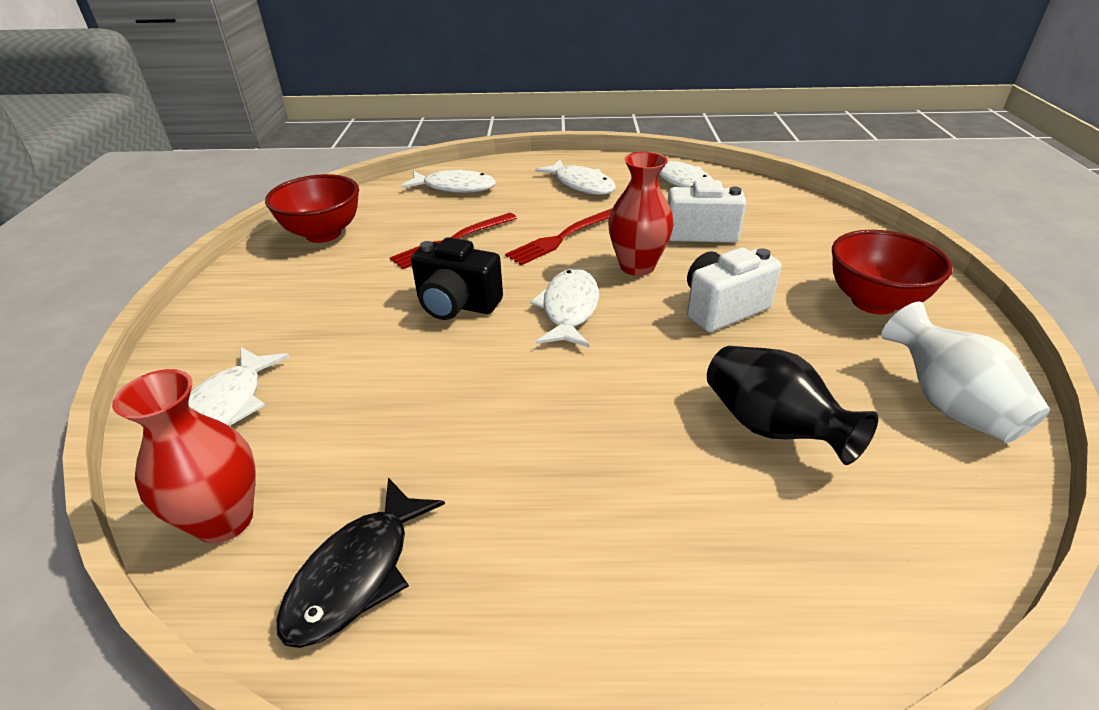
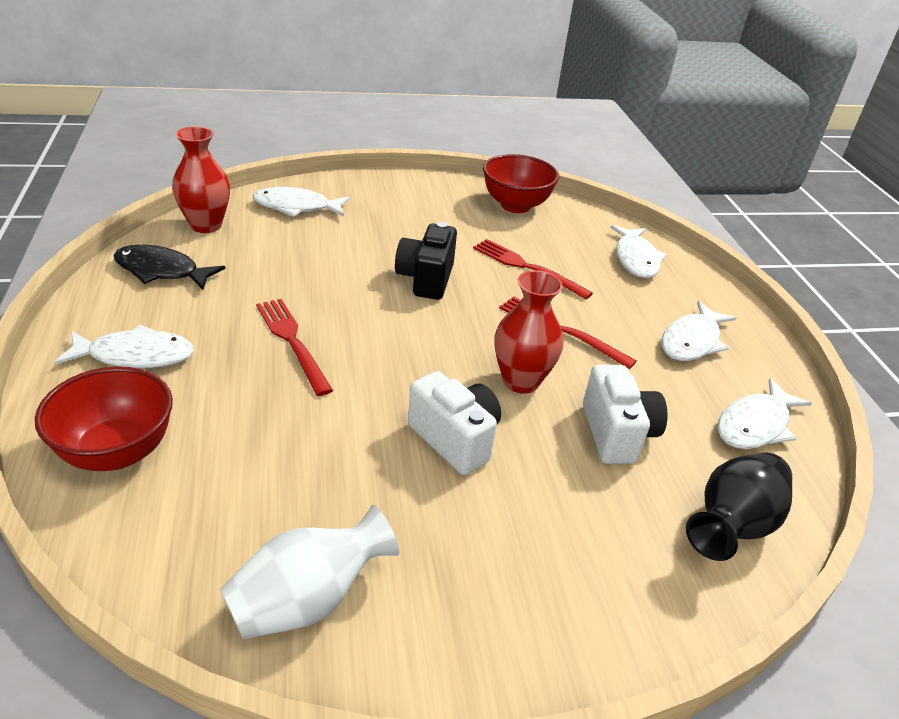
camera: 75 degrees right, 0 degrees up
(569, 309) = (432, 338): white fish -> white fish (135, 355)
(569, 413) = (292, 341): none -> red fork
(771, 428) = (273, 454): black vase -> black vase (731, 525)
(873, 302) = (499, 578): red bowl -> red bowl (117, 452)

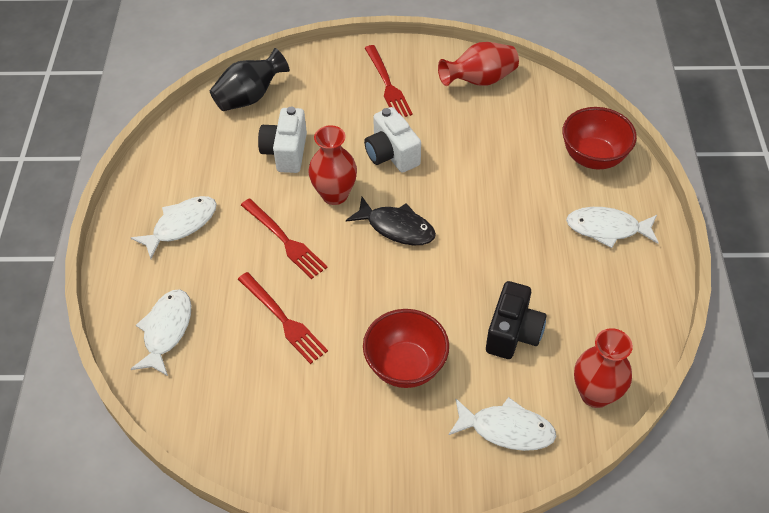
camera: 165 degrees left, 15 degrees up
(161, 271) = (617, 322): black fish -> black fish (396, 227)
(292, 341) = (497, 237): red fork -> red fork (387, 85)
(307, 600) = (479, 80): white vase -> red vase
(426, 279) = (383, 305): black camera -> black camera (513, 333)
(515, 205) = (255, 432): red bowl -> red bowl (405, 366)
(755, 425) = (187, 153): white fish -> none

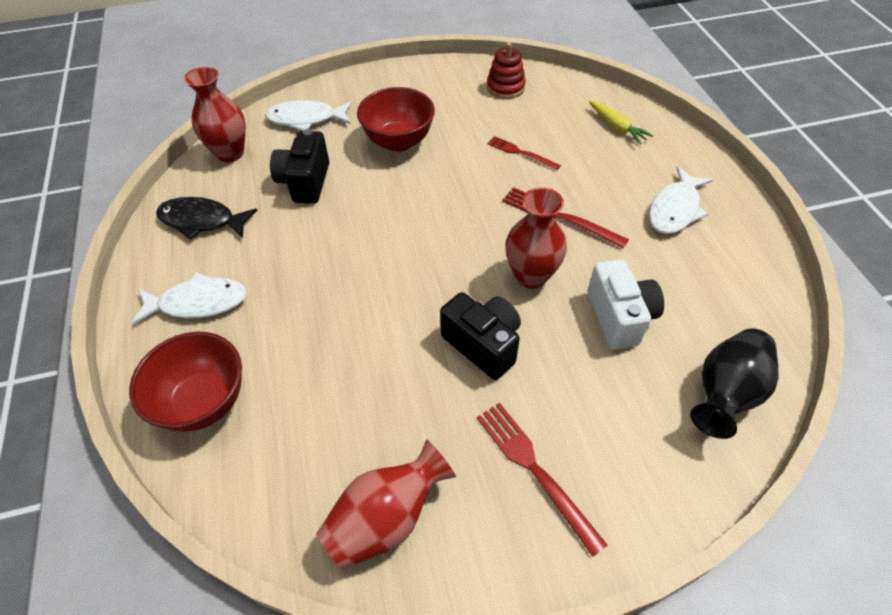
camera: 165 degrees right, 0 degrees up
(166, 330) = (616, 127): white fish -> yellow carrot
(253, 425) = (505, 87): none -> red stacking toy
(283, 320) = (520, 153): red fork -> red fork, size x0.65
(391, 154) = (483, 344): white camera -> black camera
(396, 227) = (445, 254): black fish -> black fish (202, 221)

